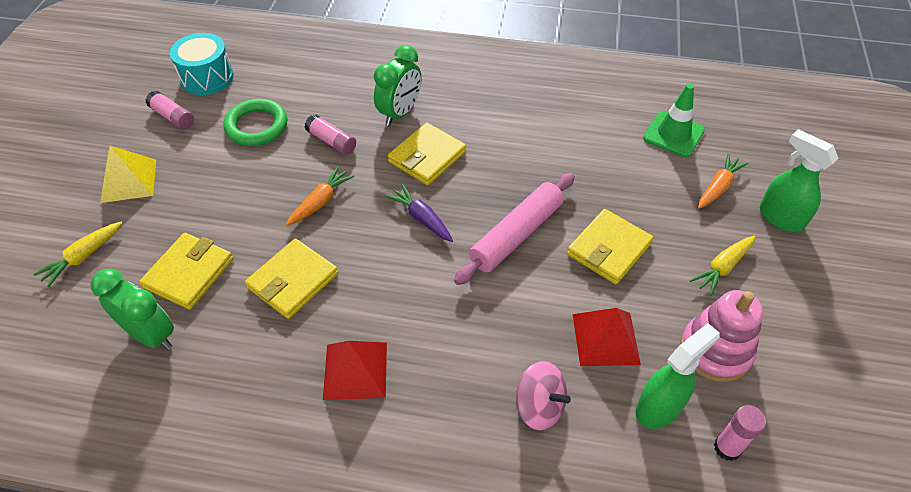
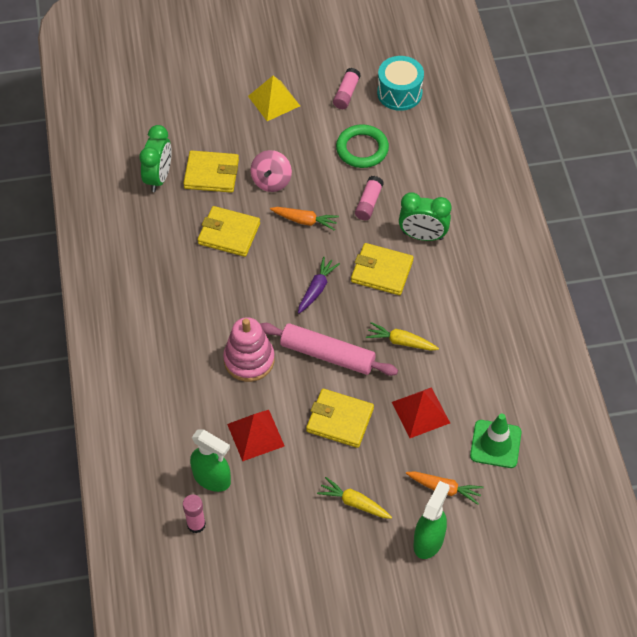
camera: 70 degrees right, 5 degrees up
(83, 257) = (200, 112): yellow carrot -> yellow carrot (400, 342)
(355, 370) = (175, 295): red pyramid -> red pyramid (420, 412)
(539, 406) = (187, 407): pink spinning top -> pink spinning top (271, 181)
(715, 350) = (272, 507): pink stacking toy -> pink stacking toy (249, 360)

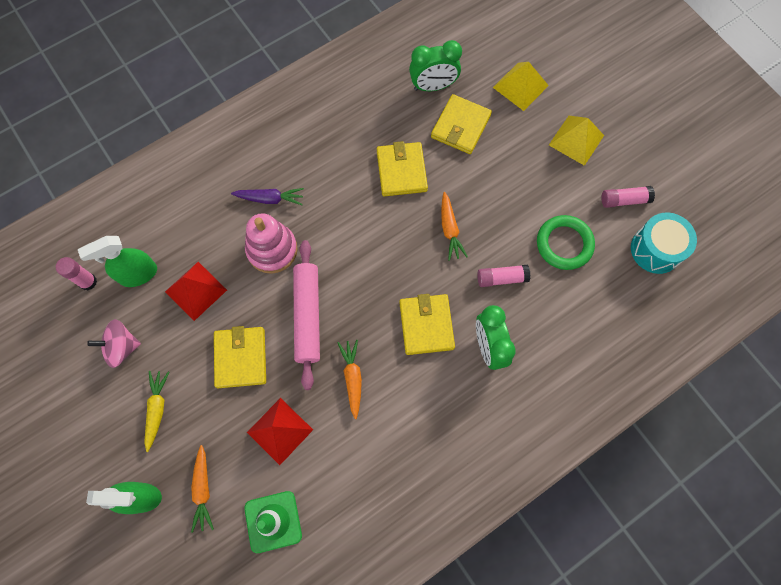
camera: 65 degrees right, 15 degrees up
(199, 116) = (520, 86): none -> yellow pyramid
(211, 174) = (460, 126): yellow wallet -> yellow wallet turned 45 degrees clockwise
(212, 478) = (138, 274): green spray bottle -> green spray bottle turned 60 degrees clockwise
(271, 181) = (480, 180): pink spinning top -> pink spinning top (122, 347)
(317, 289) = (377, 274): purple carrot -> purple carrot (270, 199)
(400, 342) = (352, 378): yellow carrot -> orange carrot

